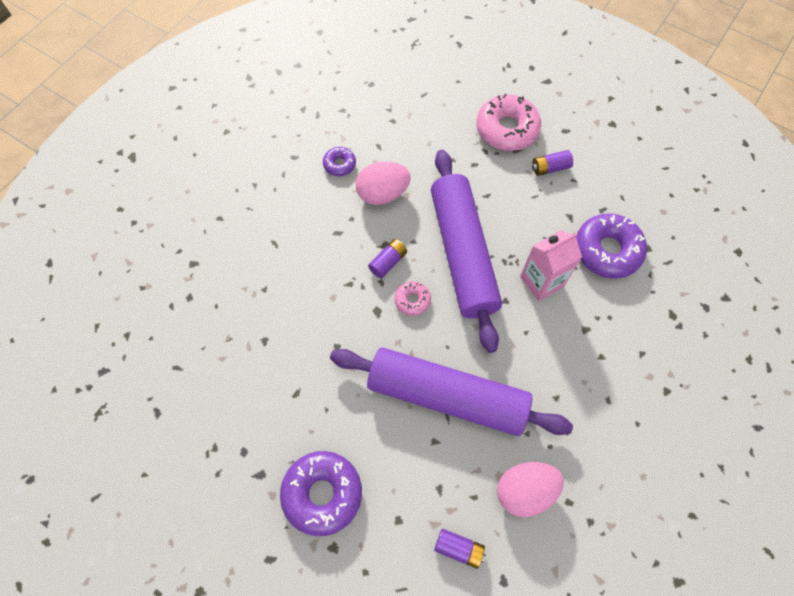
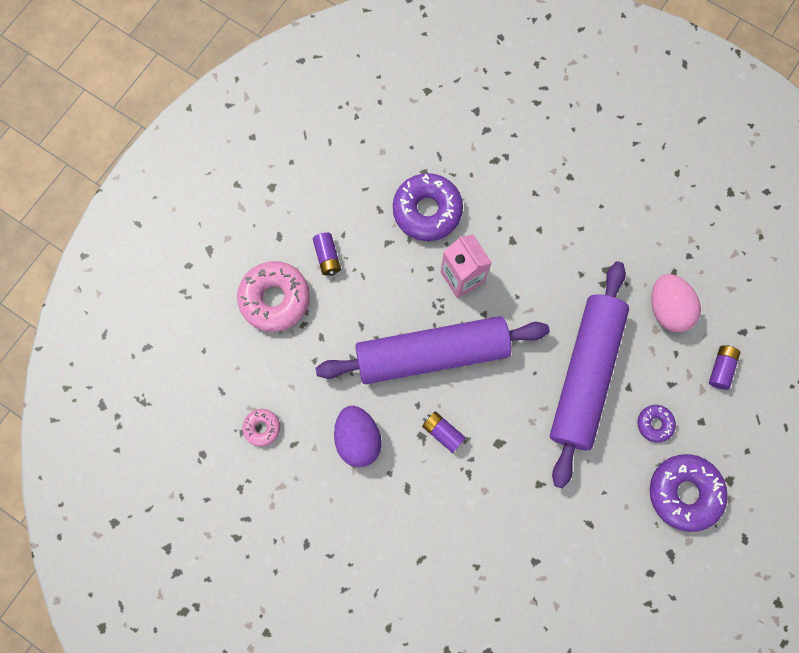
camera: 90 degrees left, 10 degrees up
(339, 164) = (318, 489): purple donut -> purple donut (654, 424)
(382, 194) = (358, 439): pink egg -> purple egg
(412, 300) = (486, 407): pink donut -> pink donut (262, 428)

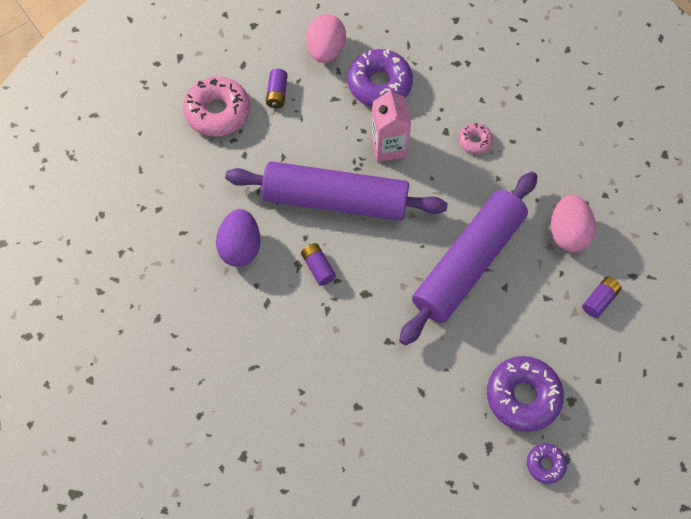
camera: 20 degrees right, 10 degrees down
(262, 428) = (161, 210): pink donut -> pink donut (475, 141)
(358, 191) = (326, 51): none -> pink egg
(654, 424) = (517, 326): purple donut -> purple donut (545, 464)

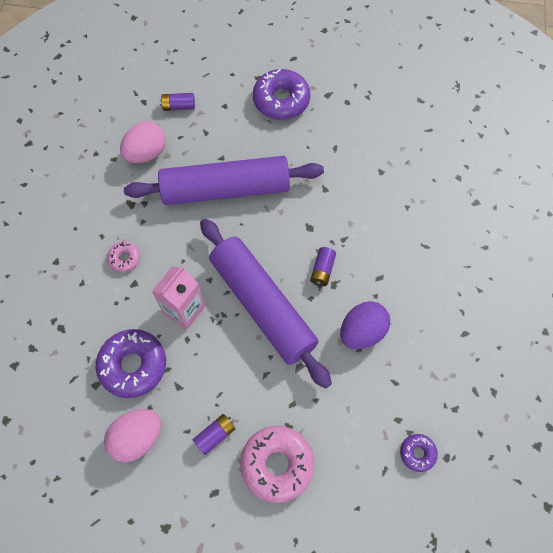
camera: 135 degrees left, 0 degrees up
(545, 464) = (307, 65): purple donut -> purple donut (417, 453)

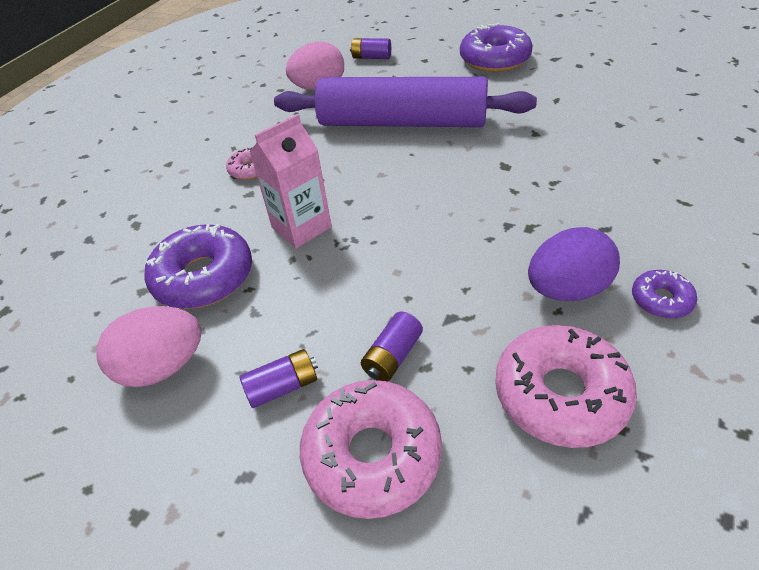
camera: 20 degrees right, 20 degrees down
(262, 305) = (414, 237): purple rolling pin -> none
(322, 270) = (515, 210): purple battery -> purple battery (392, 356)
(366, 406) = (560, 394): none -> pink donut
(417, 453) = (659, 497): purple donut -> purple donut (661, 300)

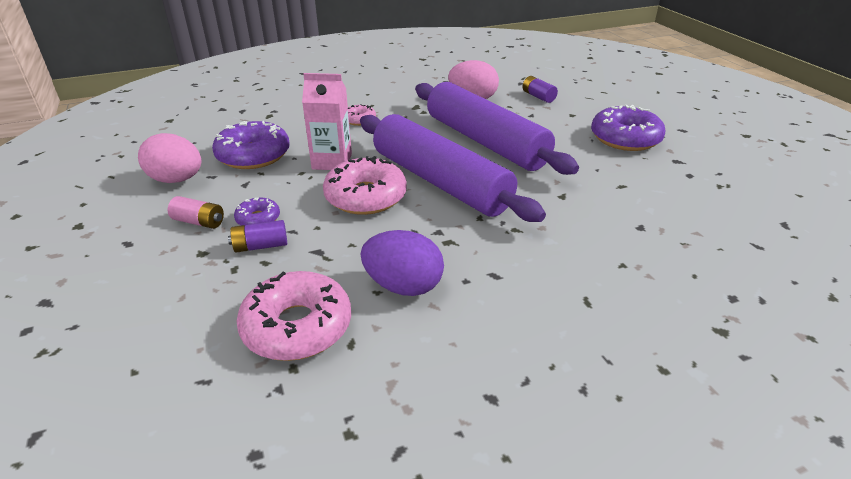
camera: 40 degrees right, 10 degrees down
(283, 387) = (199, 222): purple battery -> pink battery
(372, 455) = (178, 276): pink donut -> pink donut (365, 197)
(430, 181) = (440, 181): none -> purple rolling pin
(661, 300) = (447, 335): purple donut -> purple donut (258, 219)

